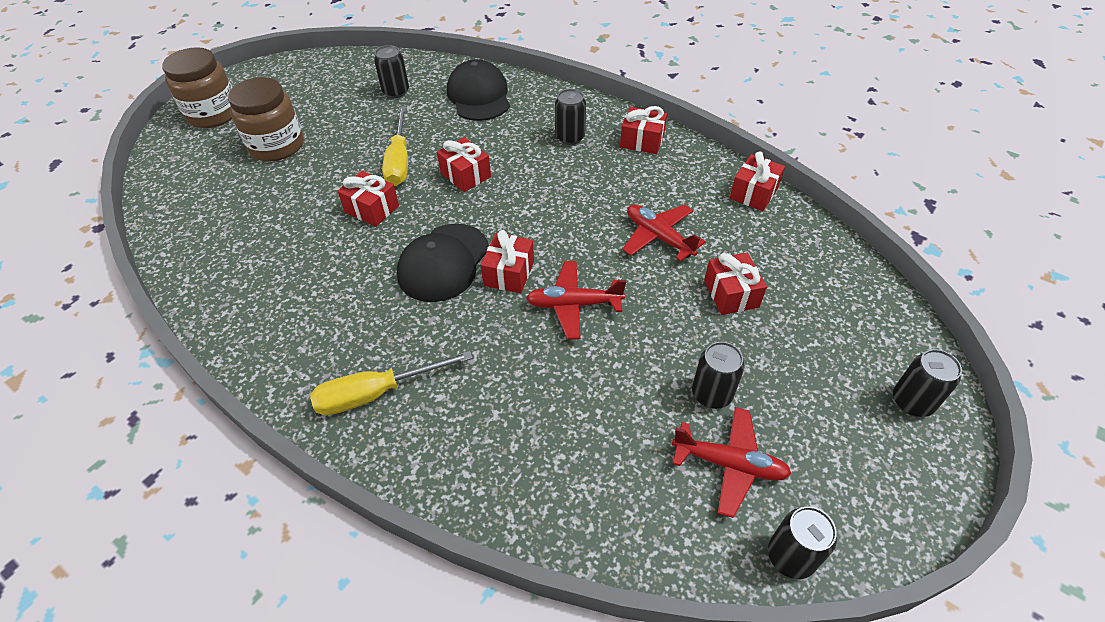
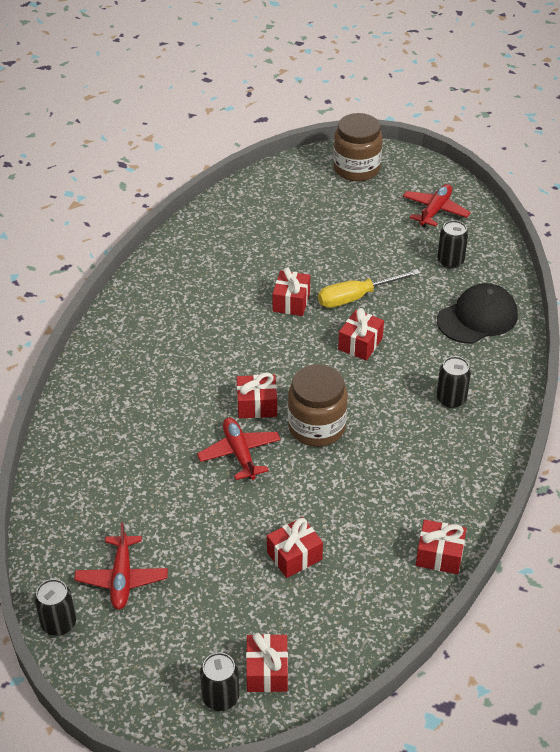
camera: 70 degrees right, 5 degrees down
(277, 146) = (337, 220): brown jar -> brown jar (316, 427)
(376, 393) = (118, 369): yellow screwdriver -> none
(443, 263) = (251, 363): black cap -> none
(642, 141) = (475, 454): red gift -> red gift (267, 671)
(658, 237) = (342, 493): red plane -> red plane (435, 210)
(711, 394) = (182, 558): black can -> none

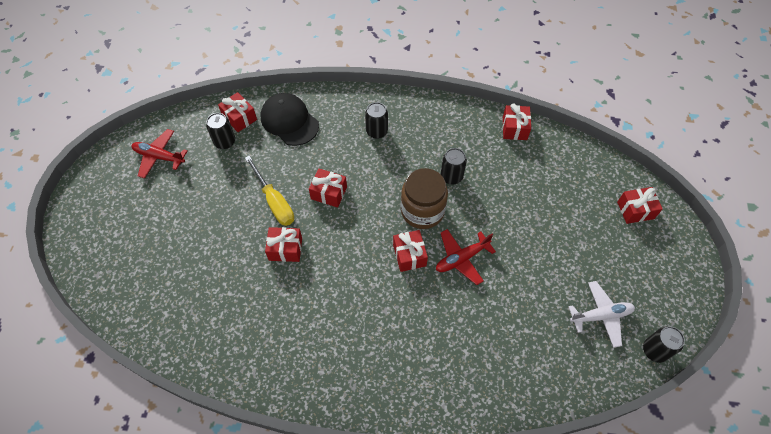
camera: 100 degrees left, 15 degrees up
(122, 578) = (601, 316): red plane -> white plane
(220, 697) = (664, 233): black can -> black can (451, 176)
(294, 556) = (542, 208): red gift -> red gift (239, 118)
(356, 168) = (95, 222): brown jar -> none

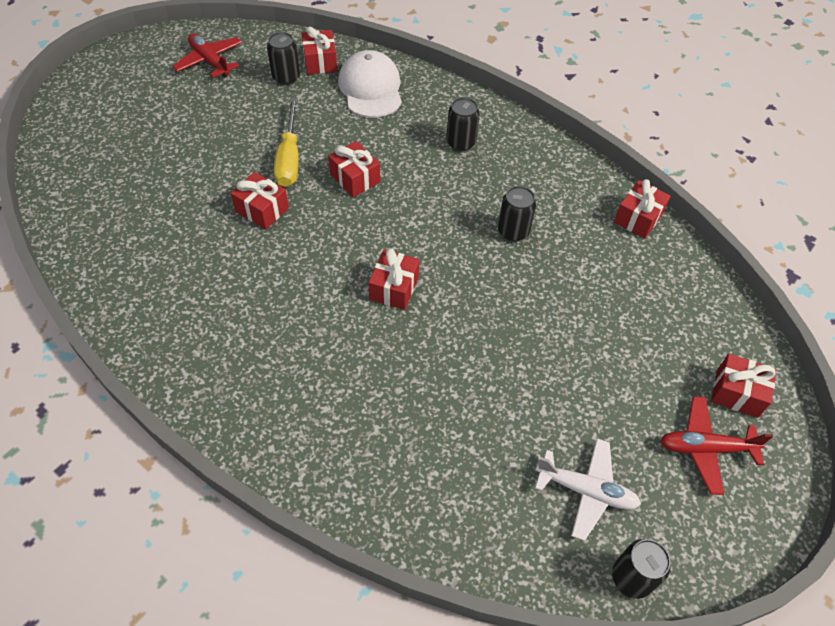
camera: 30 degrees right, 5 degrees down
(289, 121) = (370, 88): black cap -> white cap
(422, 211) = (448, 250): brown jar -> none
(461, 258) = (454, 325): red plane -> red plane (705, 448)

